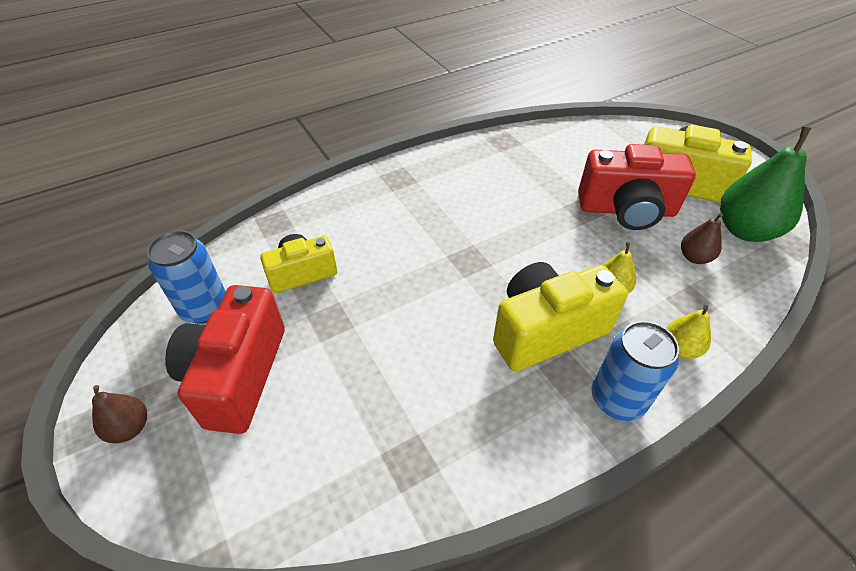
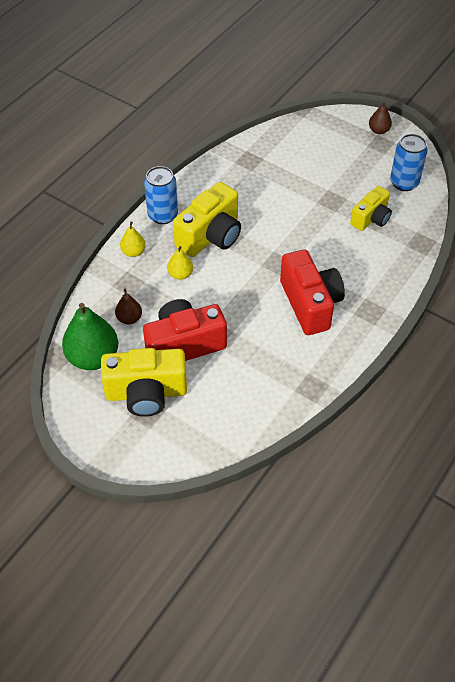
camera: 155 degrees right, 5 degrees up
(237, 375) = (354, 162): red camera -> red camera (310, 304)

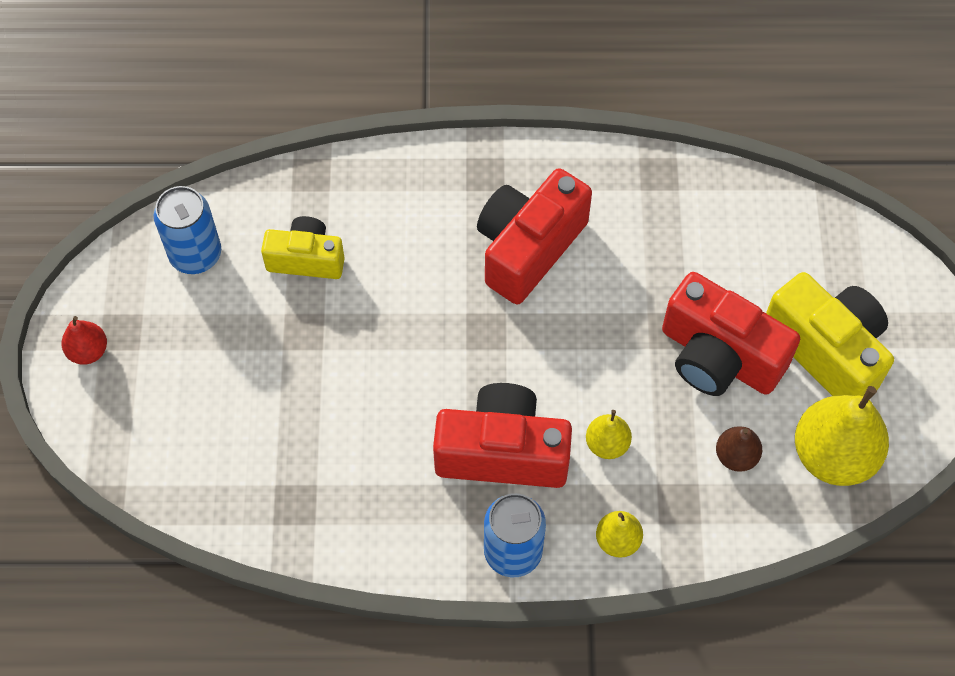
camera: 125 degrees left, 10 degrees up
(93, 357) = (833, 455): green pear -> yellow pear
(211, 236) = (502, 452): yellow camera -> red camera
(378, 130) = (88, 351): brown pear -> red pear

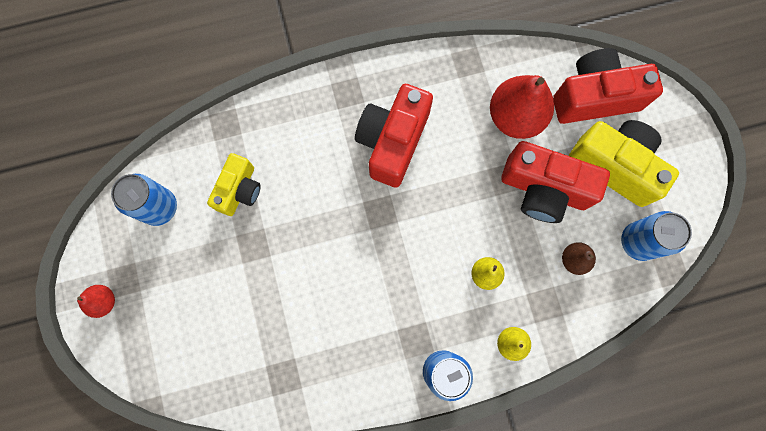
camera: 15 degrees left, 15 degrees up
(306, 259) = (239, 190): yellow camera -> yellow camera turned 120 degrees clockwise
(502, 452) = (416, 299): red camera -> red camera (594, 97)
(705, 256) = (515, 117): none -> red pear
(833, 455) = (638, 241): yellow pear -> blue can

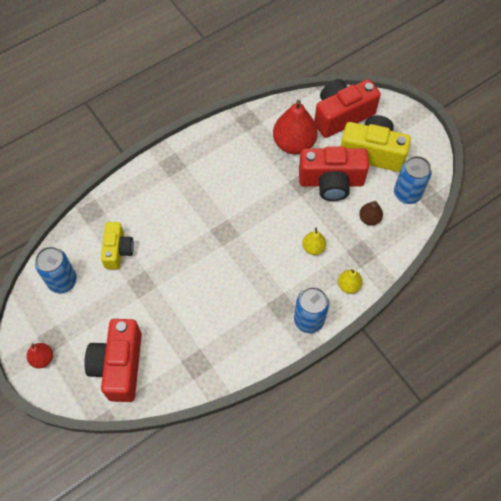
camera: 20 degrees left, 15 degrees down
(392, 142) = (216, 185): red camera -> red camera (119, 366)

